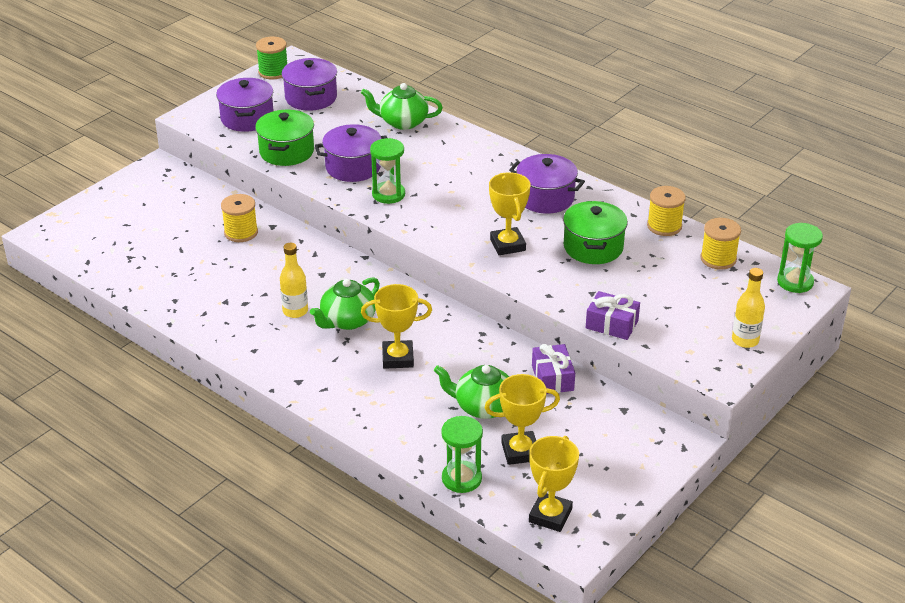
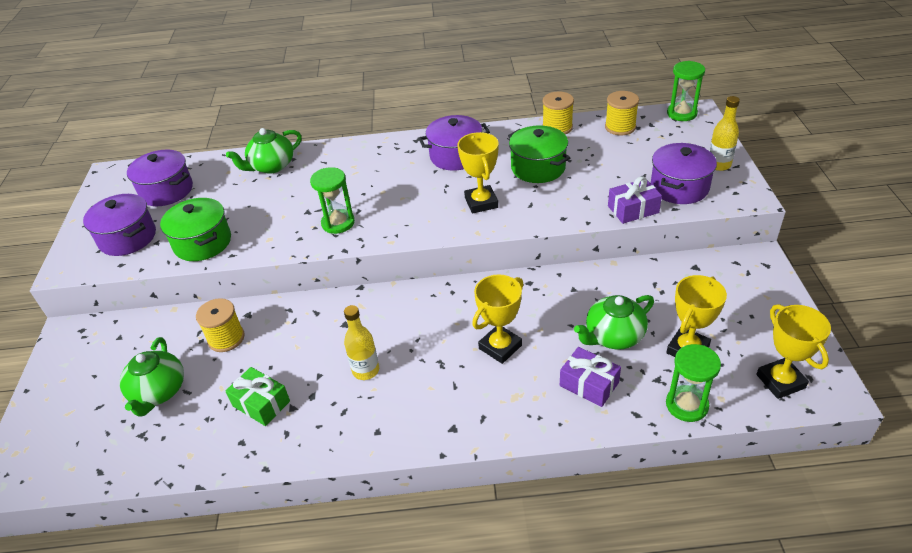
camera: 40 degrees left, 5 degrees up
(212, 286) = (261, 403): none -> green gift
(273, 72) = (103, 190): green spool -> none
(347, 320) = (419, 347): green teapot -> green teapot (158, 392)
(353, 167) = (279, 220): purple pot -> purple pot (679, 187)
(507, 245) = (481, 203): yellow trophy -> yellow trophy turned 45 degrees clockwise
(552, 378) = (622, 279): purple gift -> purple gift (589, 384)

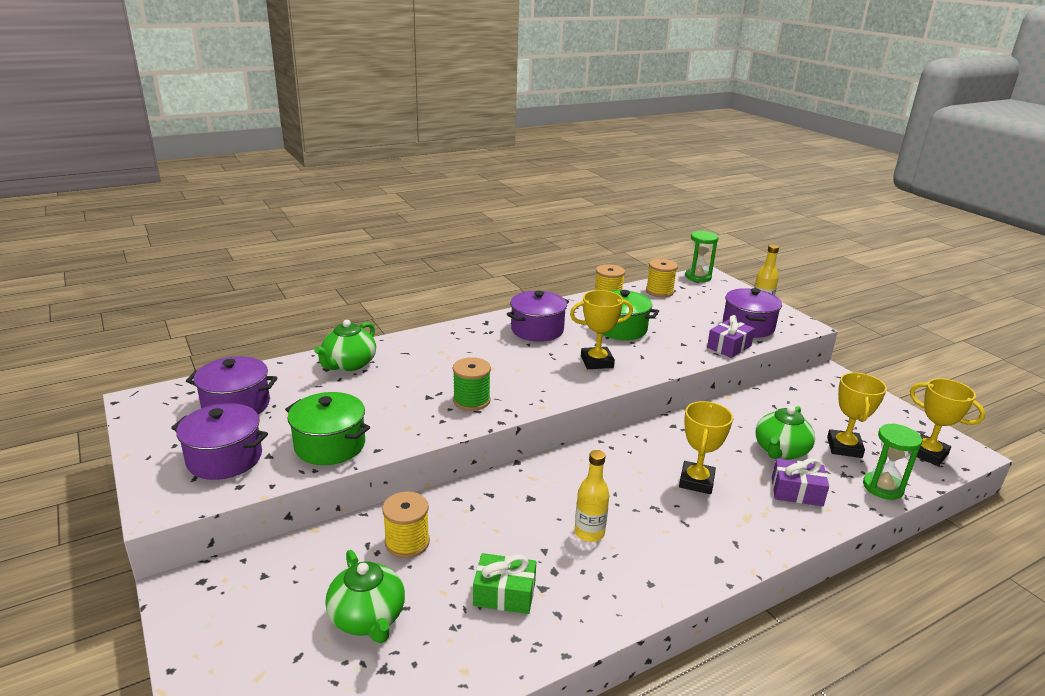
camera: 30 degrees left, 15 degrees down
(338, 223) = (471, 400): green hourglass -> green spool
(481, 203) = (597, 362): yellow trophy -> yellow trophy turned 60 degrees counterclockwise

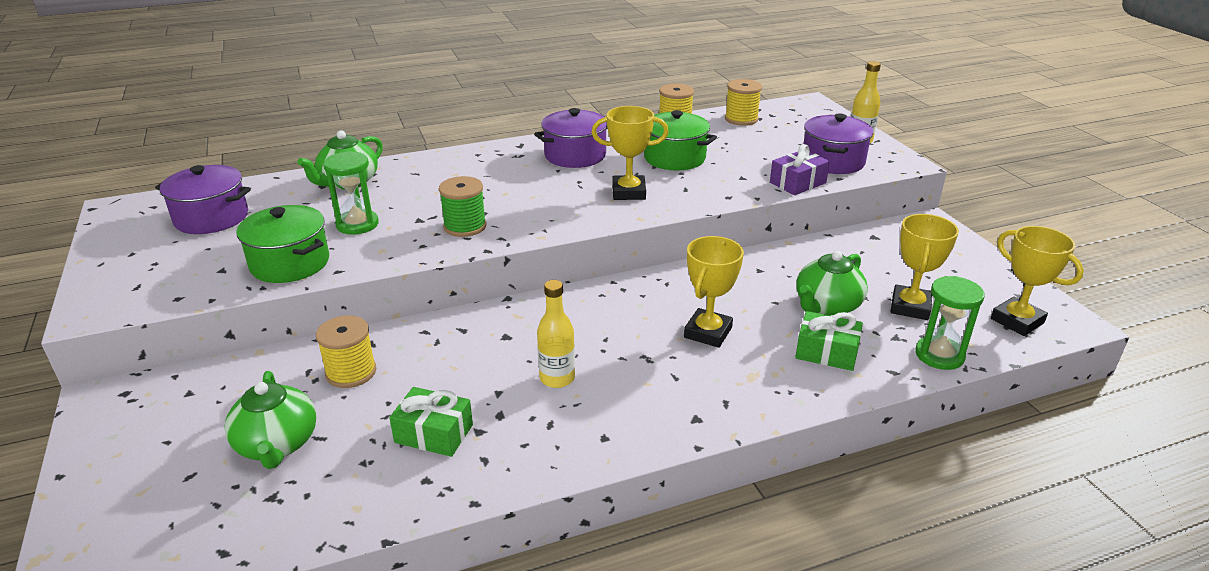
camera: 10 degrees right, 5 degrees up
(225, 458) = (175, 270): purple pot -> none
(698, 277) = (796, 104): green hourglass -> green hourglass (357, 224)
(796, 492) = (826, 352): purple gift -> green gift

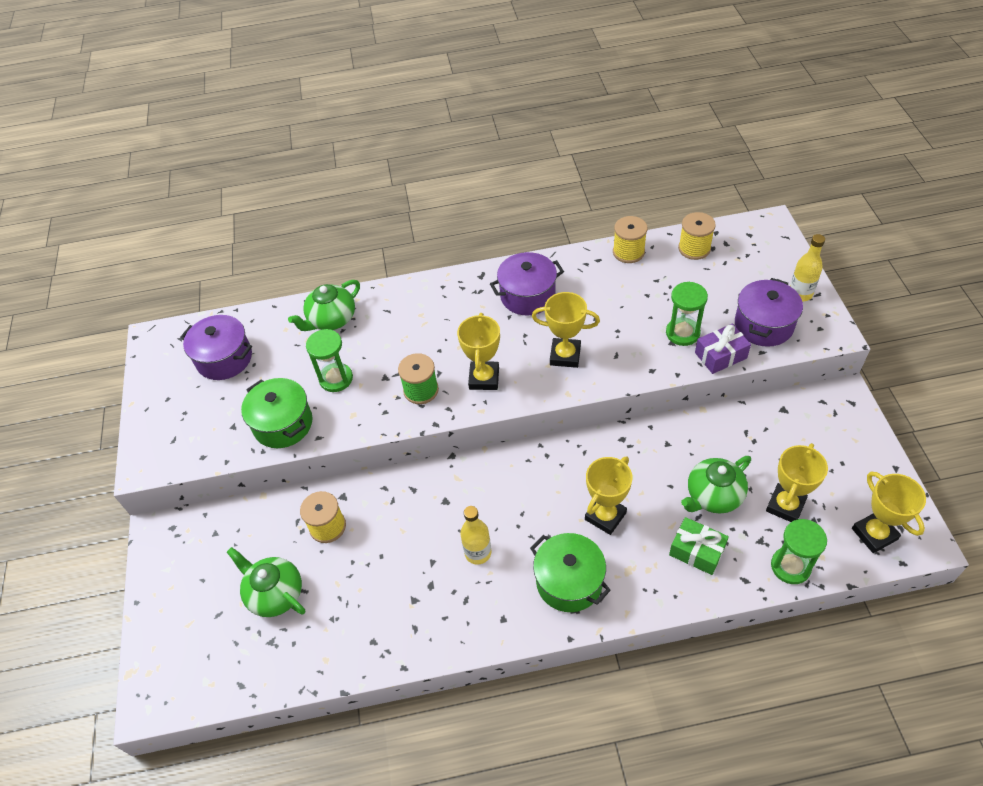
camera: 15 degrees right, 20 degrees up
(277, 445) = (275, 593): green teapot -> green teapot turned 135 degrees clockwise
(434, 433) = (382, 598): green gift -> none
(539, 213) = (484, 378): none -> yellow trophy
(674, 158) = (616, 307): green pot -> green pot (569, 581)
(751, 171) = (682, 333): none -> green hourglass

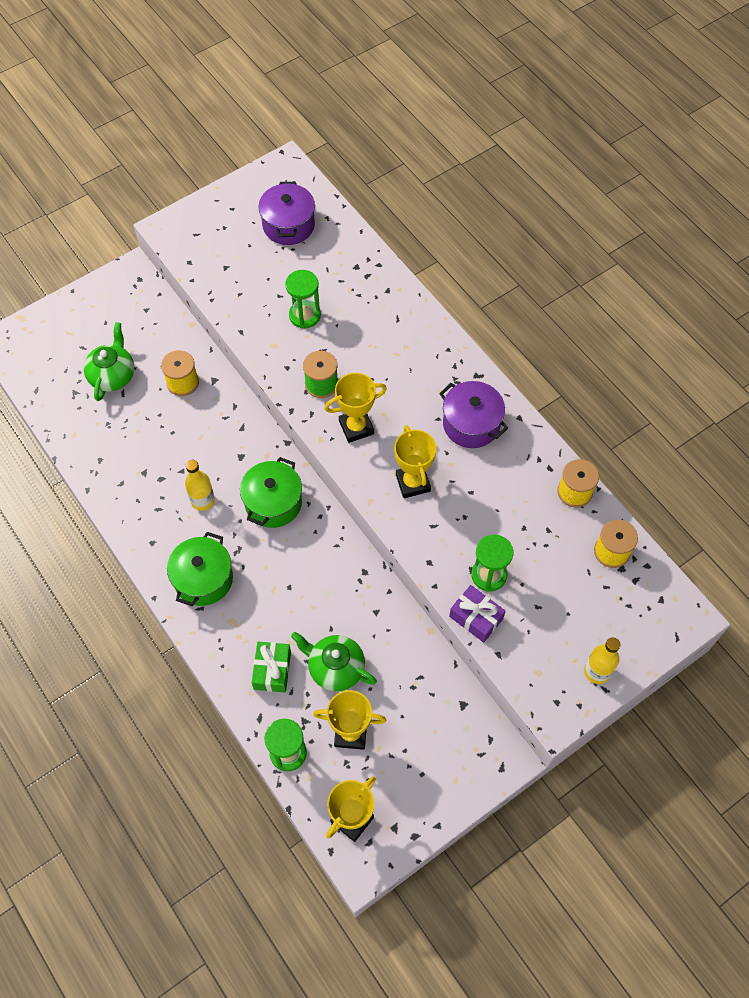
camera: 60 degrees right, 10 degrees up
(283, 424) = (243, 300): green pot -> green pot (273, 503)
(331, 319) = (366, 281): green teapot -> none
(605, 516) = (277, 585): yellow trophy -> none
(763, 325) = (535, 647): purple pot -> none

